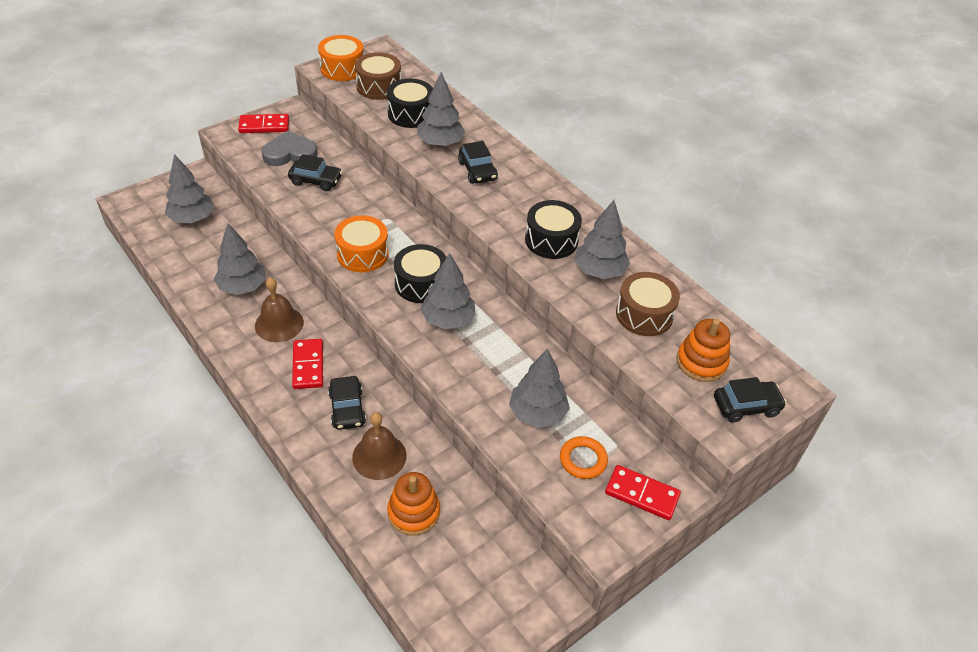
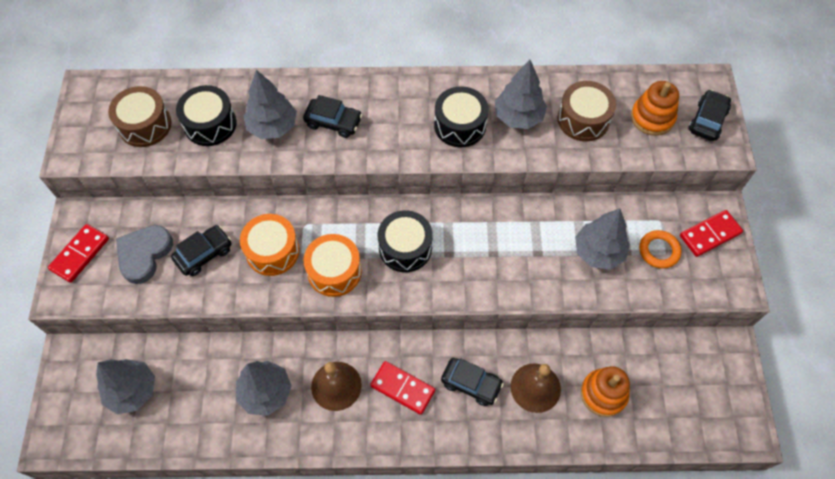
camera: 50 degrees left, 15 degrees up
(342, 68) = (86, 138): orange drum -> orange drum (272, 251)
(448, 319) = (461, 253): grey tree -> none

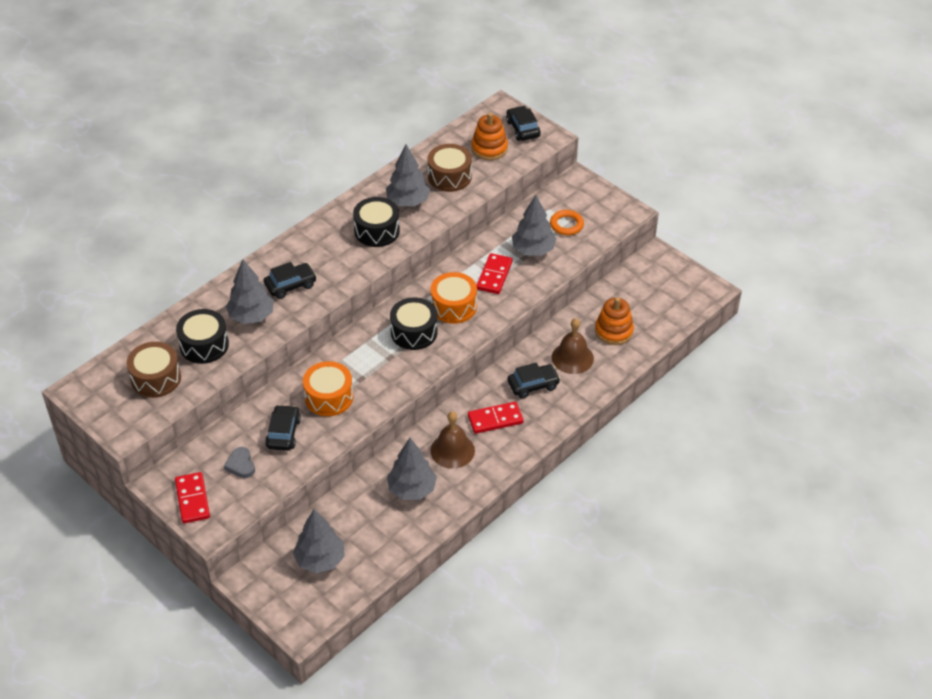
camera: 45 degrees left, 15 degrees down
(144, 254) = (241, 464): grey heart -> grey heart, size x0.60
(334, 271) = (384, 377): orange drum -> orange drum (453, 306)
(710, 234) = (585, 196): red domino -> red domino (494, 275)

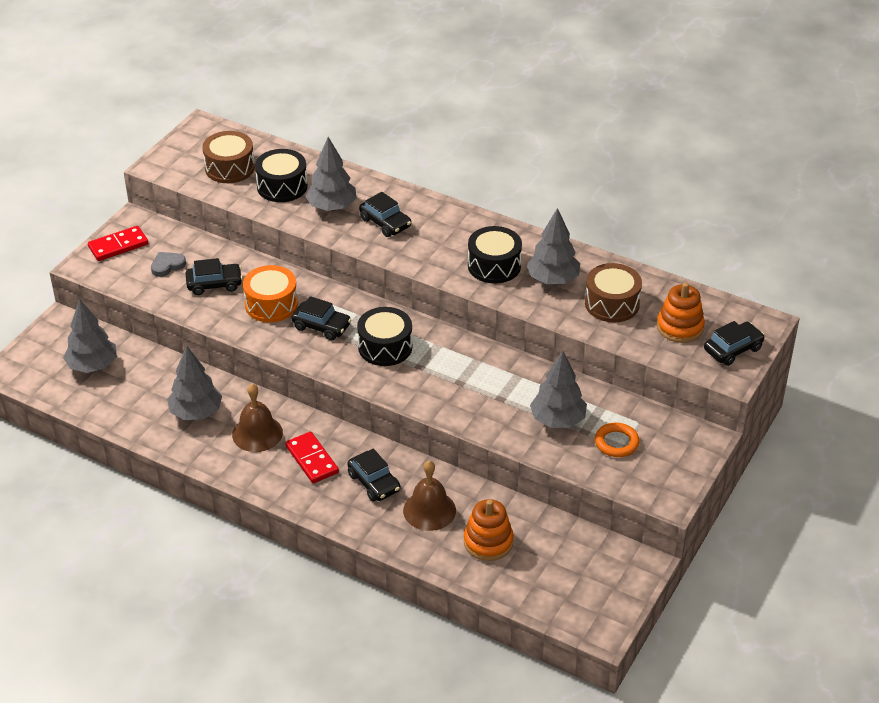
camera: 75 degrees right, 5 degrees down
(372, 368) = (321, 326): none -> black car
(453, 306) = (436, 370): orange drum -> none
(494, 275) = (500, 394): red domino -> none

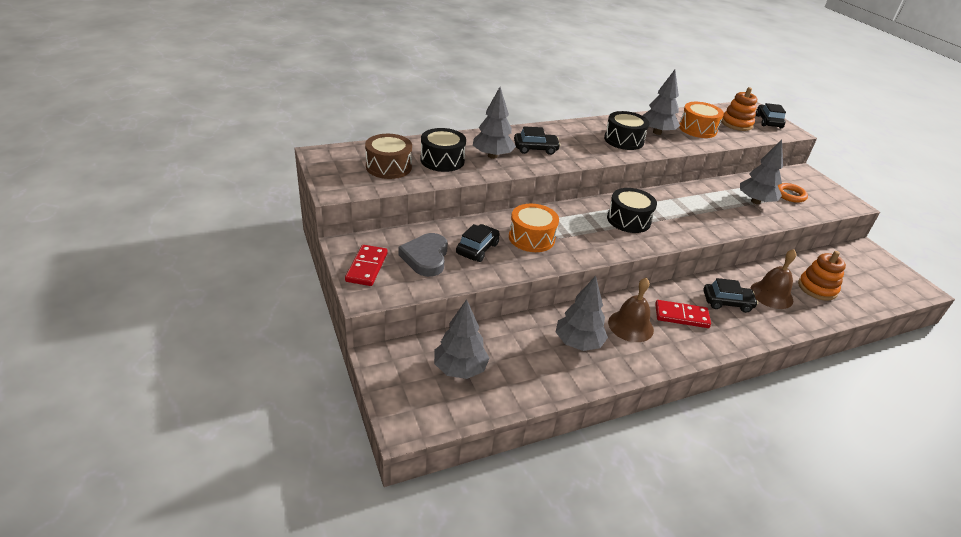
camera: 55 degrees left, 5 degrees down
(167, 265) = (426, 257): grey heart -> grey heart, size x1.66
(321, 326) = (580, 231): black car -> none
(612, 304) = (697, 129): brown drum -> orange drum

